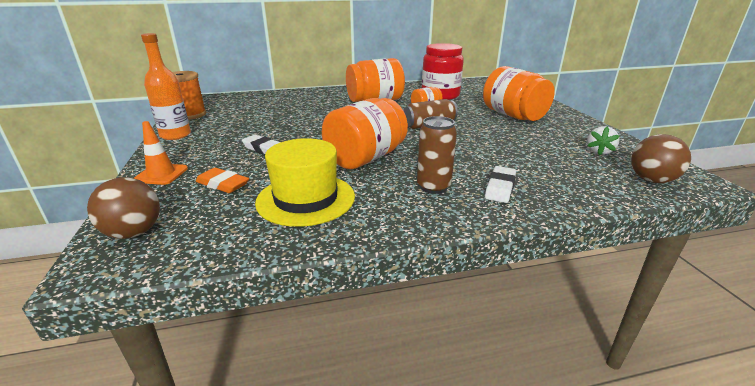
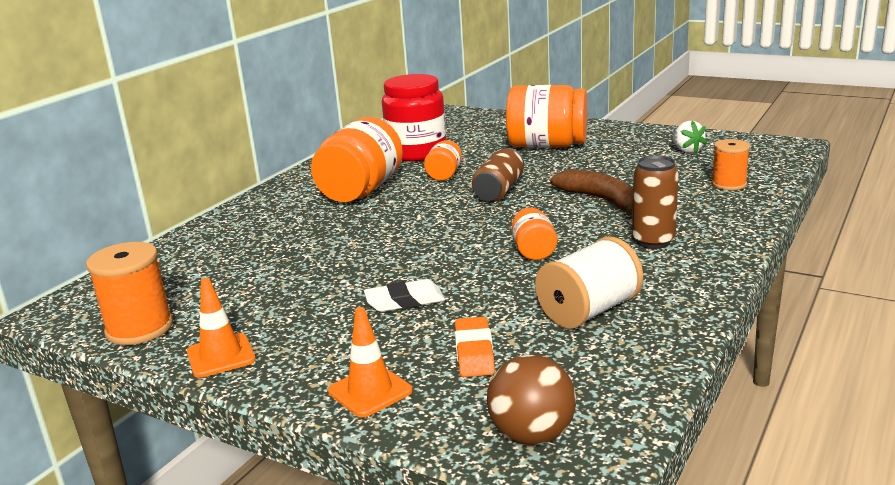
camera: 45 degrees left, 5 degrees down
(175, 135) = (221, 356): orange bottle -> orange traffic cone
(223, 184) = (474, 352): orange eraser -> orange eraser turned 75 degrees counterclockwise
(306, 199) = (589, 311): yellow hat -> white spool
(365, 158) = (534, 251): orange jar -> orange jar, size x0.49
(466, 152) = (601, 200): none -> brown banana
(500, 188) = (696, 215): white eraser -> none
(575, 182) = (729, 184): none -> orange spool
(651, 180) = (762, 158): brown ball -> none

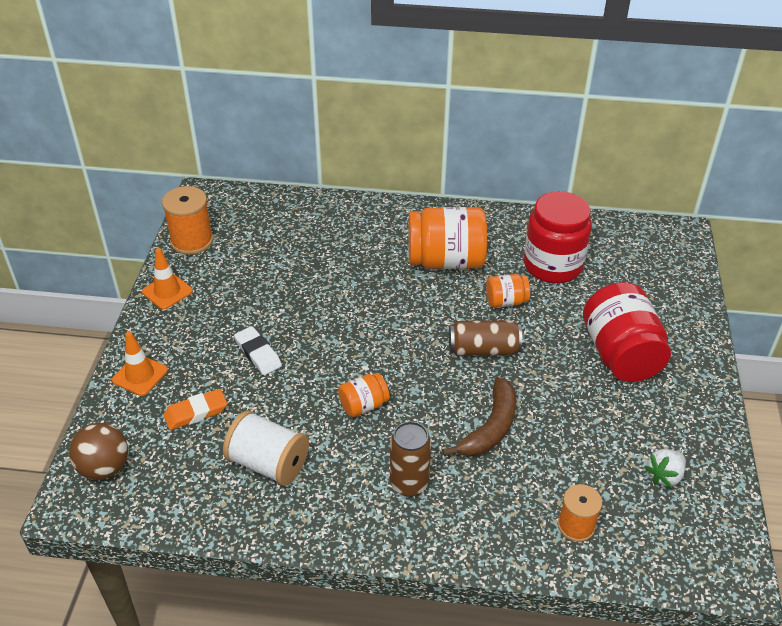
camera: 65 degrees right, 20 degrees up
(547, 145) = (620, 354): orange jar -> red jar

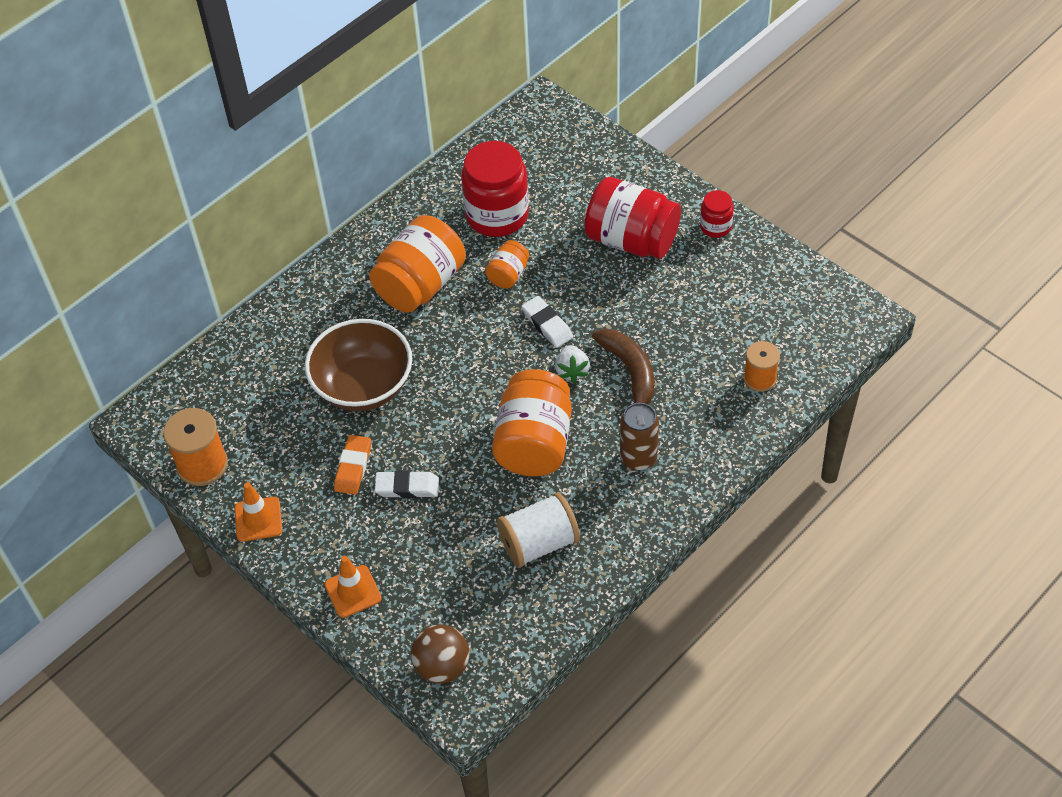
camera: 50 degrees left, 10 degrees up
(196, 412) = (437, 568): orange eraser -> orange eraser (353, 467)
(327, 281) = (363, 386): none -> brown bowl
(363, 405) = (534, 443): orange jar -> orange jar, size x2.02
(483, 349) = (547, 325): brown can -> white eraser
(664, 475) = (761, 296): white strawberry -> white strawberry (572, 371)
(698, 401) = (715, 227): none -> red jar

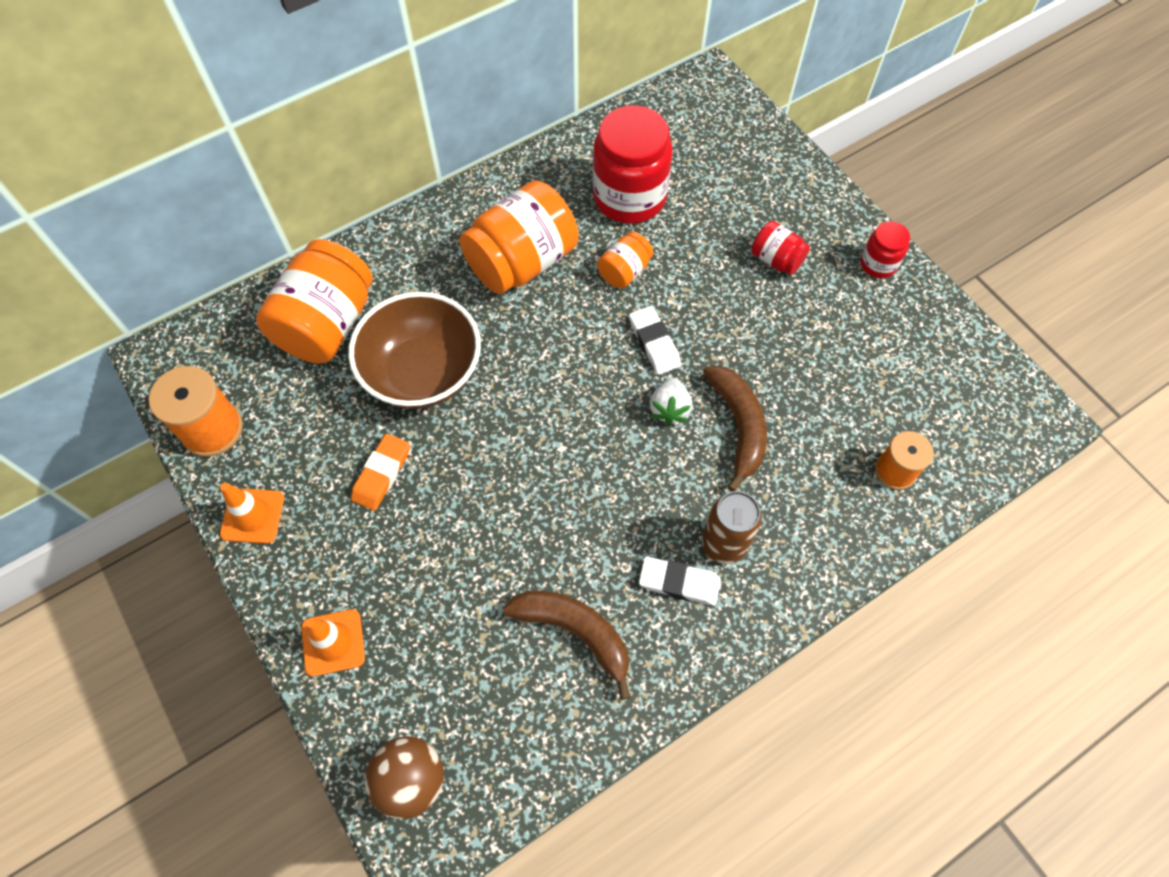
camera: 10 degrees right, 10 degrees up
(407, 487) = (437, 516): white eraser -> white eraser (679, 583)
(534, 443) = (602, 493): orange jar -> orange jar (327, 324)
(539, 543) = (575, 632): white spool -> brown banana
(631, 240) = (776, 259): red jar -> red jar, size x0.49

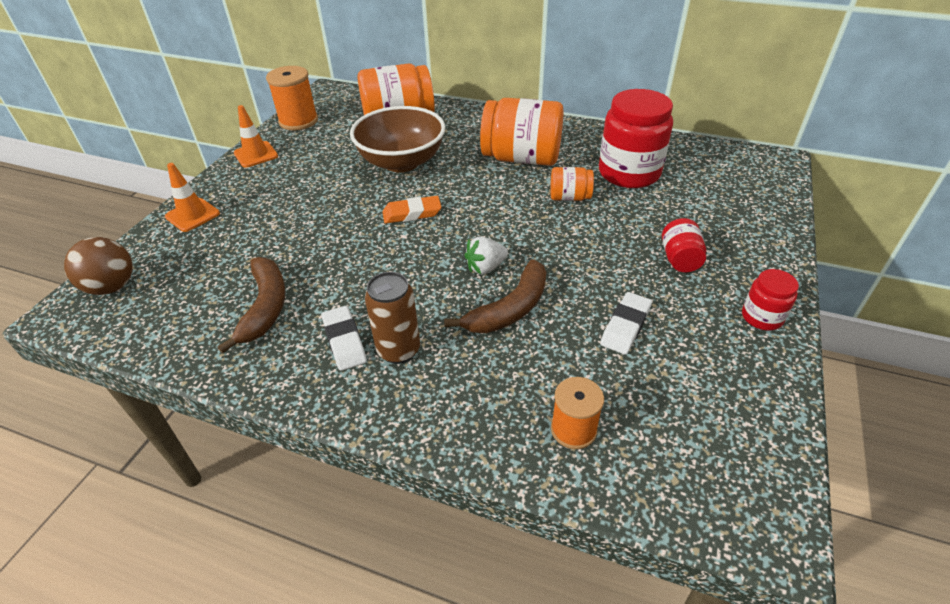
camera: 55 degrees right, 20 degrees down
(381, 474) = (319, 180): orange eraser -> orange eraser (412, 213)
(654, 343) = (530, 236): white eraser -> white eraser (625, 326)

